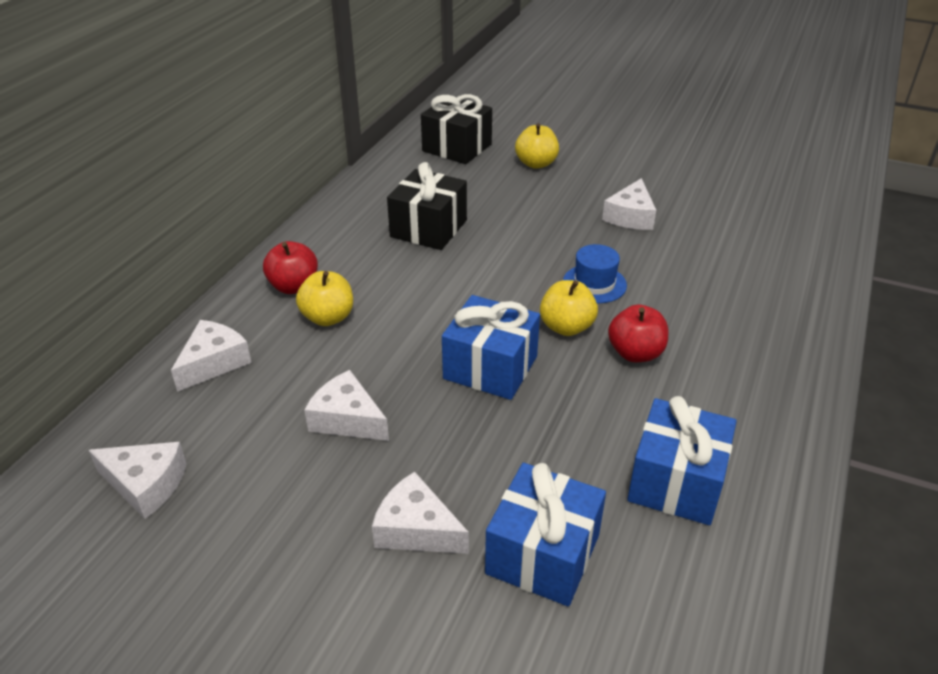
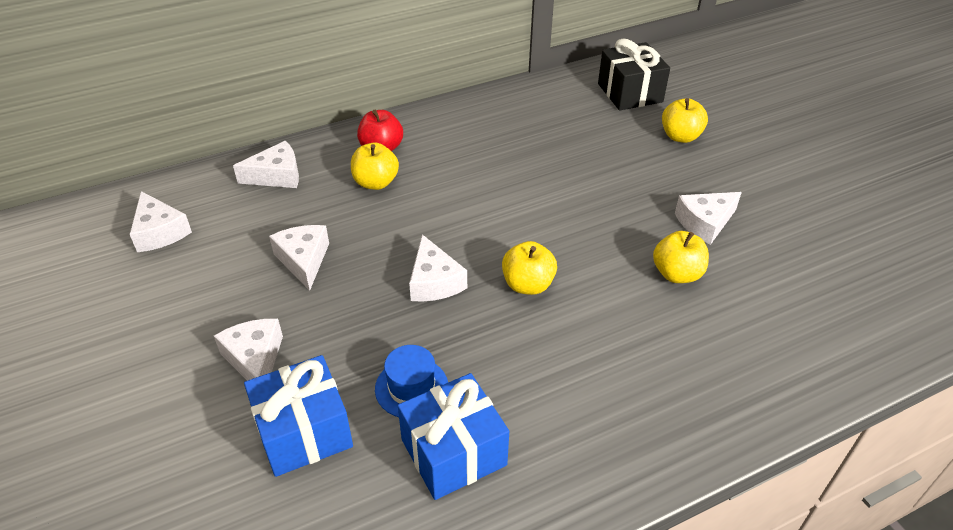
camera: 40 degrees right, 5 degrees up
(428, 228) = (524, 150): black gift -> none
(490, 367) = (434, 281): blue gift -> white cheese
(594, 284) = (595, 263): blue hat -> blue hat (411, 387)
(635, 353) = (554, 337): red apple -> none
(657, 261) = (677, 274): none -> yellow apple

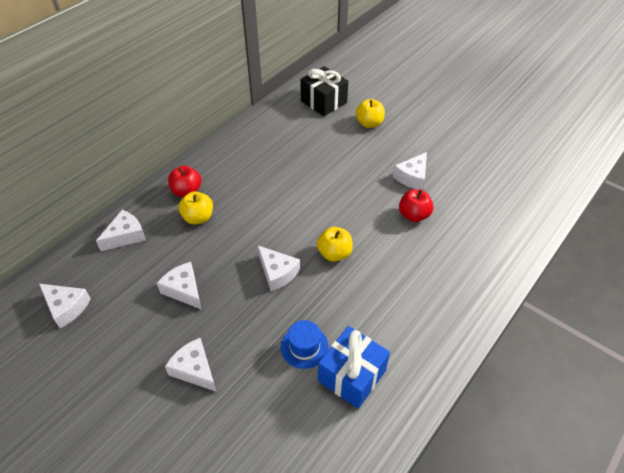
camera: 25 degrees left, 5 degrees up
(304, 432) = (256, 402): blue gift -> none
(677, 274) = (414, 215): yellow apple -> red apple

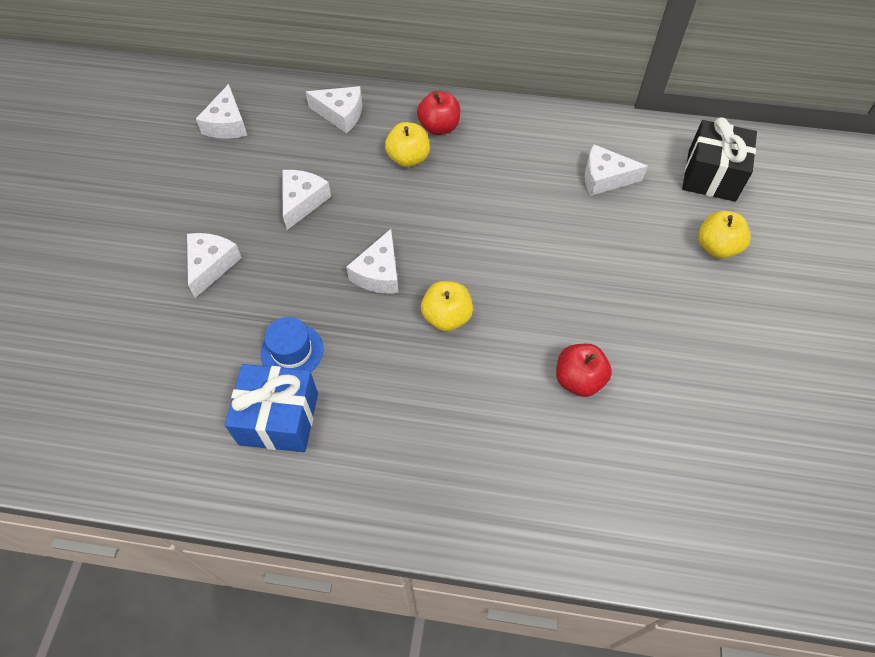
camera: 60 degrees right, 10 degrees up
(412, 177) = (652, 347): white cheese -> white cheese (605, 178)

